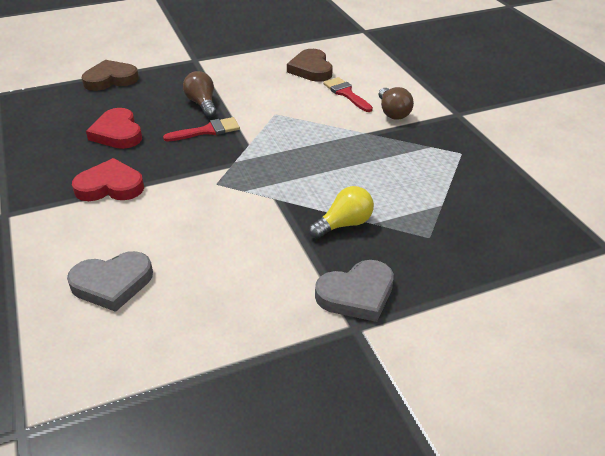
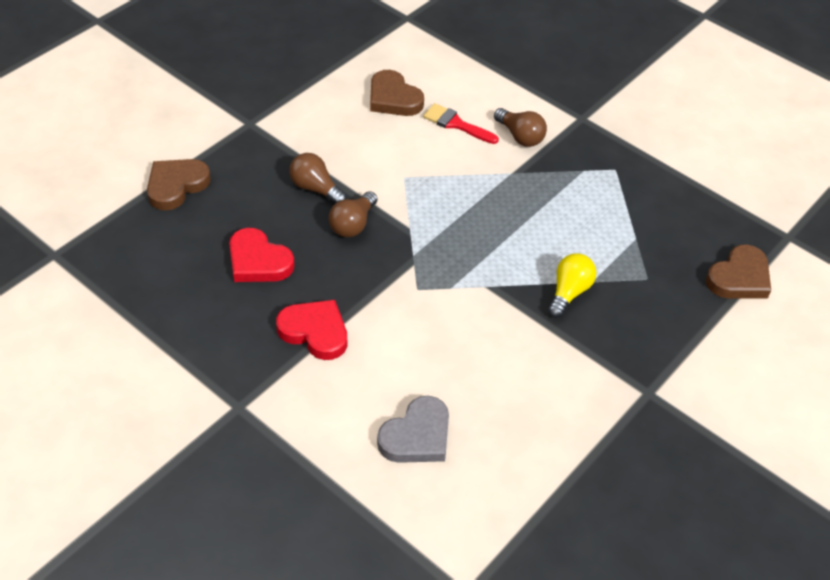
camera: 30 degrees left, 10 degrees up
(110, 186) = (315, 332): red heart -> red heart turned 60 degrees clockwise
(207, 131) = (353, 224): red brush -> brown light bulb
(357, 294) = (628, 361): grey heart -> none
(528, 265) = (739, 278): none -> brown heart

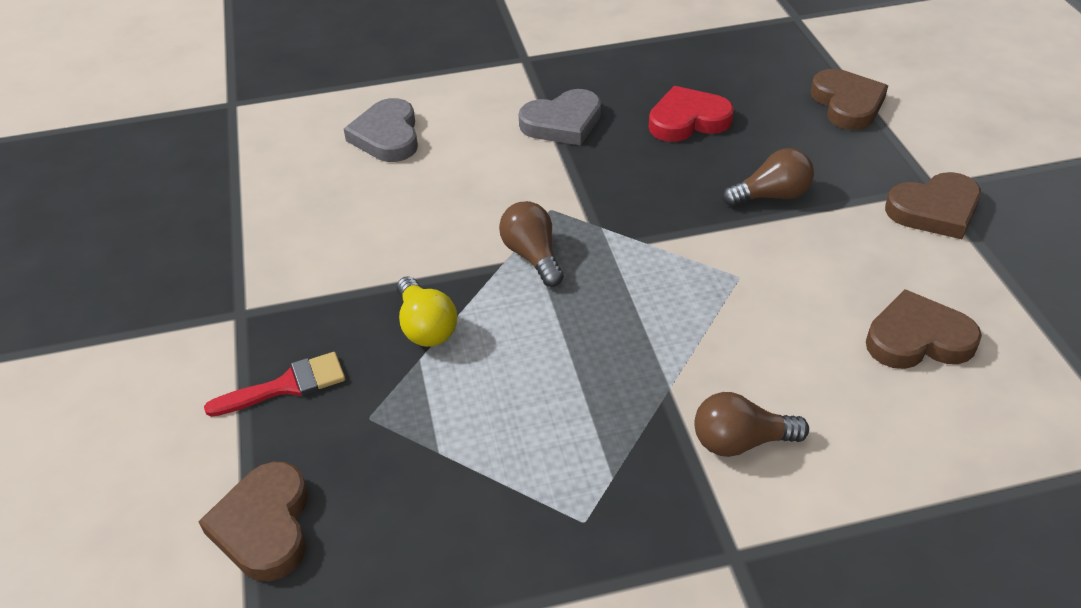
camera: 130 degrees right, 5 degrees down
(274, 117) = (934, 210): none -> brown heart
(315, 332) = (562, 123): red heart -> grey heart
(353, 224) = (688, 201): brown light bulb -> brown light bulb (532, 256)
(456, 124) = (816, 380): red brush -> red brush (287, 385)

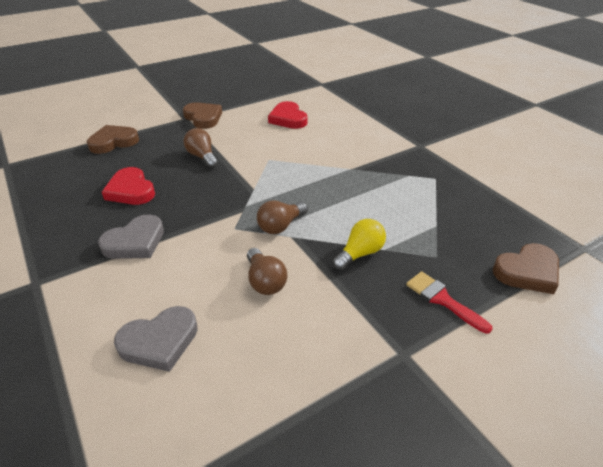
camera: 110 degrees left, 5 degrees down
(562, 123) = (135, 242): grey heart -> grey heart turned 90 degrees clockwise
(740, 441) = (367, 149): brown light bulb -> brown light bulb (265, 281)
(917, 338) = (288, 119): brown heart -> red heart

